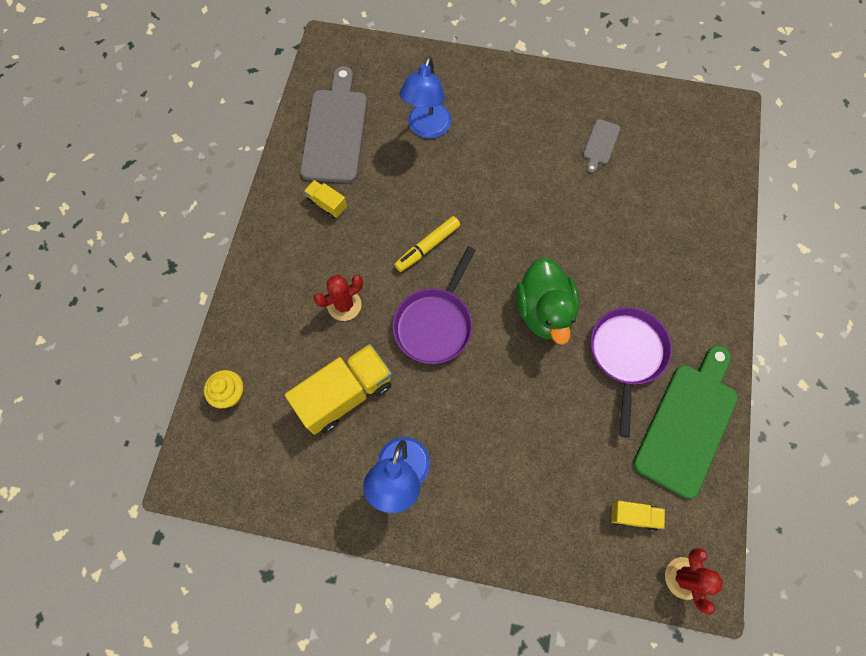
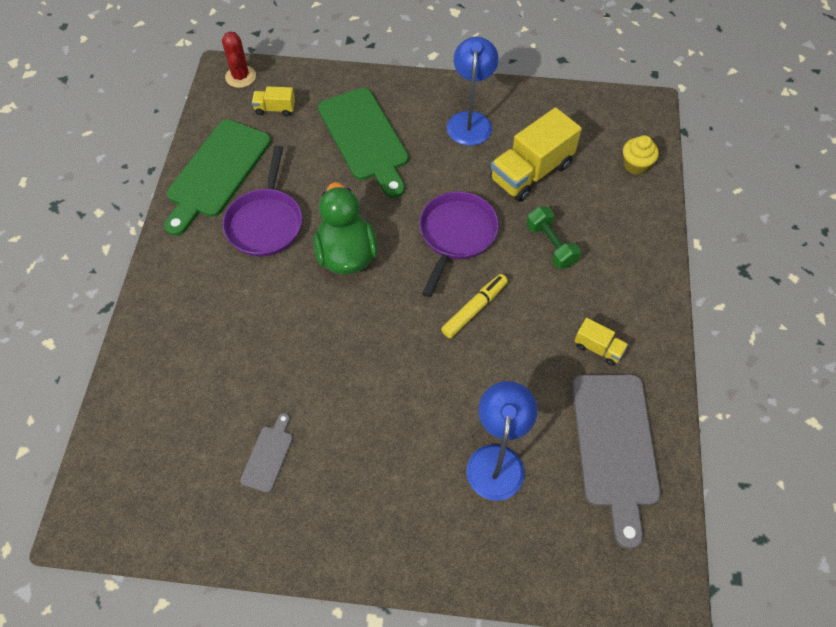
camera: 175 degrees right, 10 degrees down
(344, 305) = (551, 245): red cactus -> green dumbbell
(524, 459) = (365, 138): none -> green cutting board

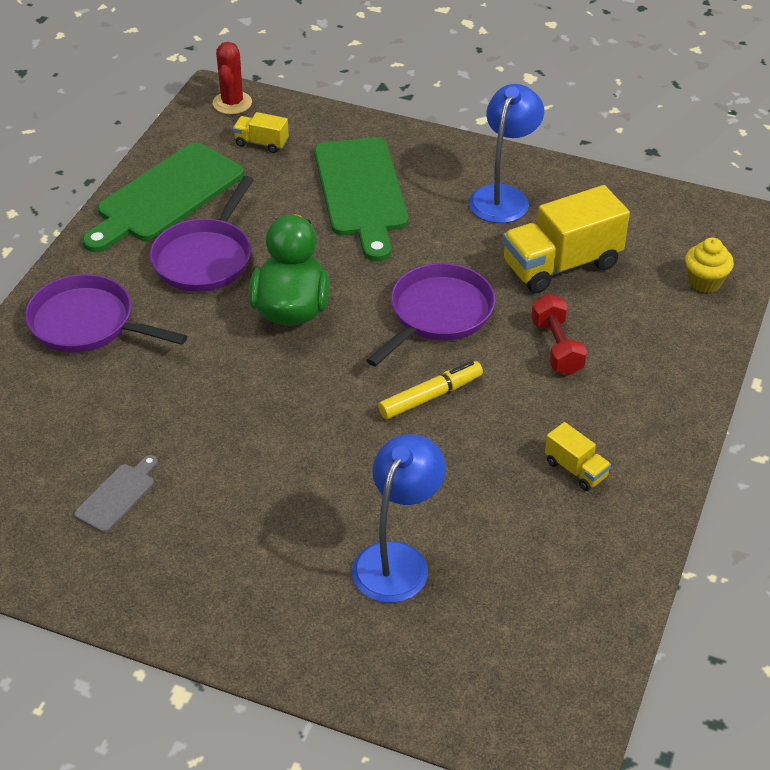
camera: 15 degrees right, 15 degrees down
(193, 303) = (88, 323): none -> purple pan
(551, 245) = (557, 347): green dumbbell -> red dumbbell
(615, 446) = (556, 578): grey cutting board -> none

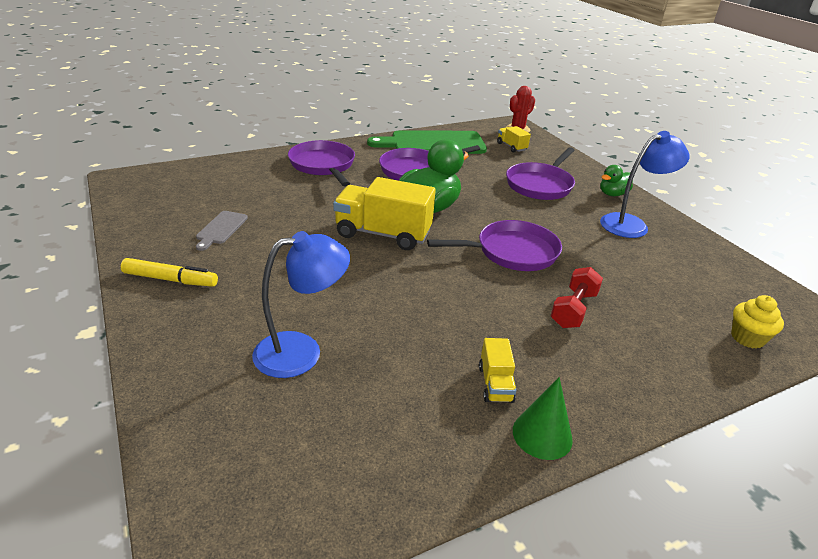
camera: 40 degrees right, 10 degrees down
(117, 495) = (221, 229): grey cutting board -> grey cutting board turned 120 degrees clockwise
(361, 192) = (540, 185): green cutting board -> purple pan
(430, 396) = (450, 285): yellow marker -> yellow marker (170, 279)
(445, 159) = (612, 194): none -> green duck
(561, 265) = (632, 272): yellow truck -> yellow truck (383, 234)
(650, 487) = (542, 435): none -> green cone

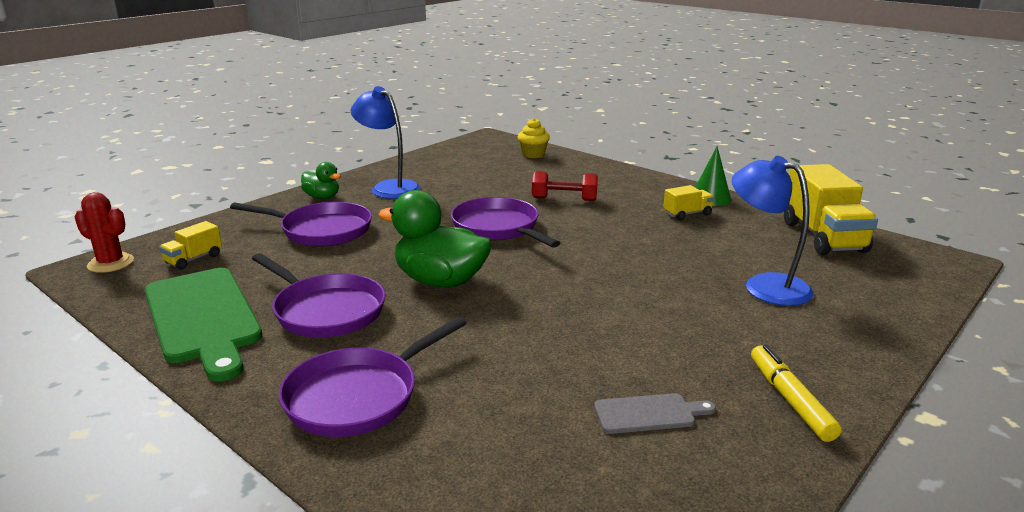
camera: 110 degrees left, 10 degrees down
(383, 234) = (532, 294): yellow truck -> yellow truck (823, 237)

